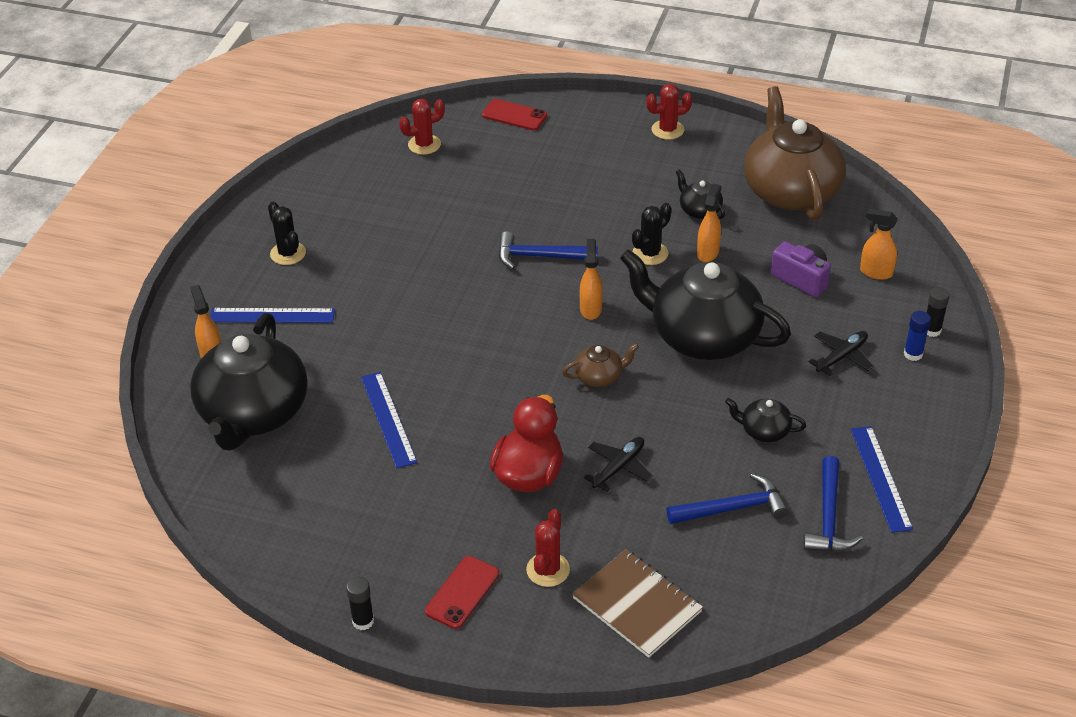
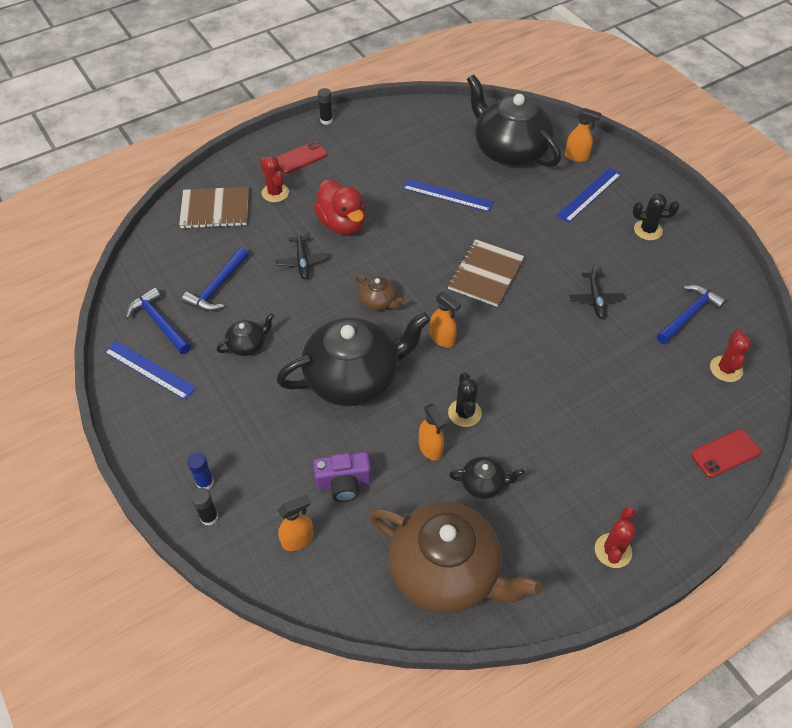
camera: 130 degrees right, 10 degrees up
(462, 592) = (301, 158): red phone -> red phone turned 75 degrees clockwise
(476, 326) = (485, 274): none -> brown notebook
(540, 256) = (523, 349): blue hammer -> blue hammer (688, 315)
(599, 376) = (379, 301): brown teapot -> brown teapot turned 75 degrees counterclockwise
(841, 357) = (251, 438): black plane -> black plane (595, 299)

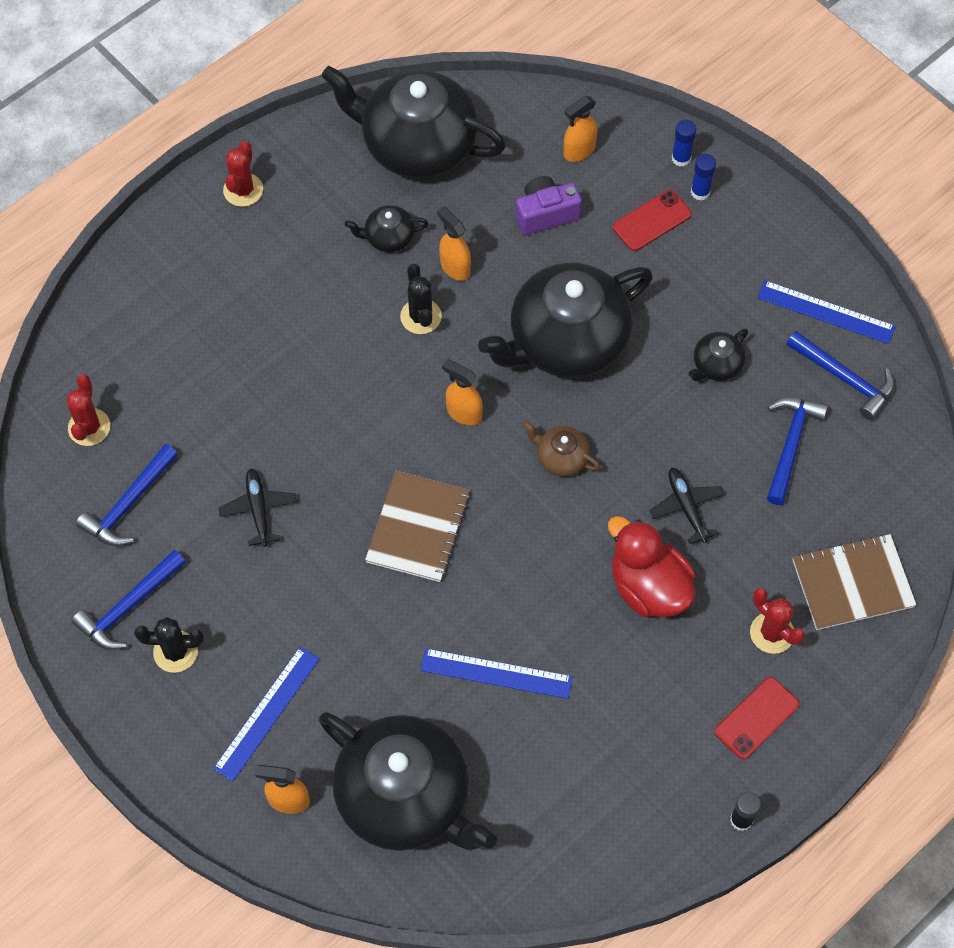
camera: 170 degrees right, 10 degrees up
(209, 517) = (681, 158): black glue stick -> blue glue stick
(446, 571) = (417, 145): brown teapot -> black teapot
(681, 257) = (129, 607): none -> blue hammer
(725, 453) = (107, 314): red phone -> red phone (652, 221)

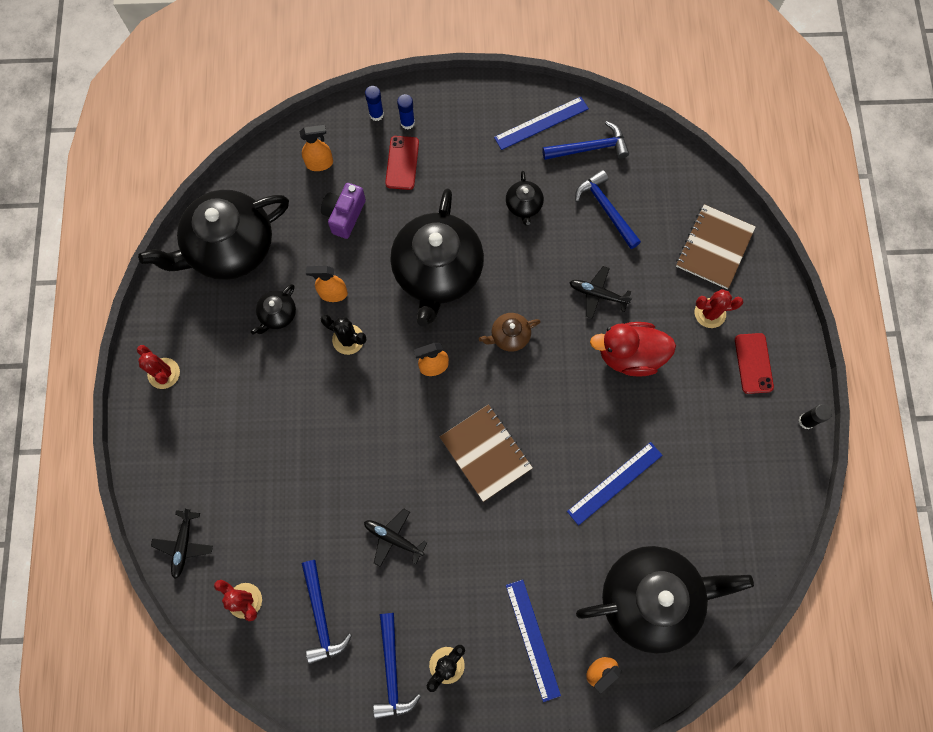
camera: 50 degrees left, 10 degrees up
(97, 335) = (184, 544): none -> black plane
(579, 151) = (320, 163): orange spray bottle -> orange spray bottle turned 105 degrees counterclockwise

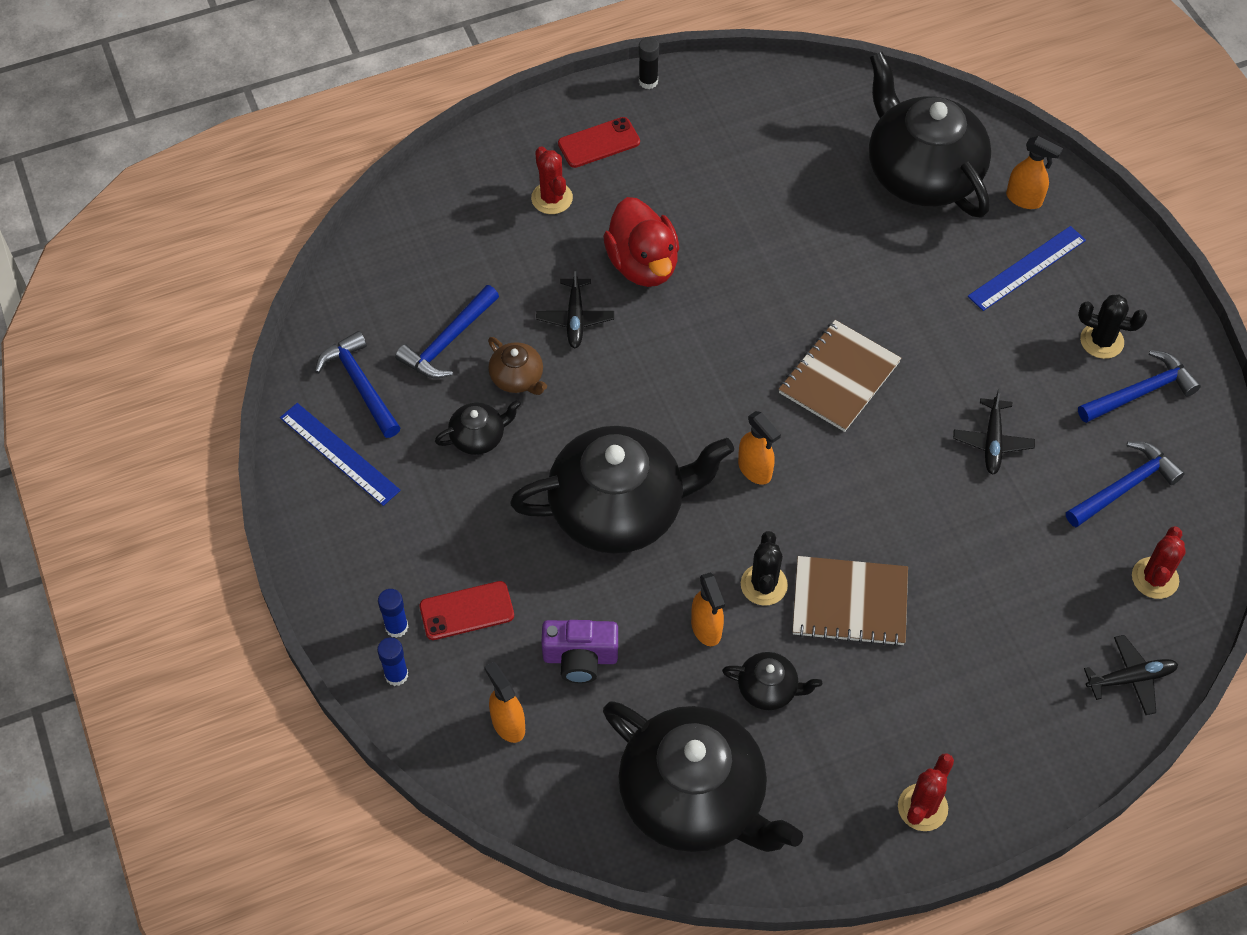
camera: 110 degrees left, 15 degrees down
(509, 336) = (675, 398): brown teapot -> brown teapot (517, 378)
(615, 483) = (809, 238): blue ruler -> none
(714, 247) = (459, 214): brown notebook -> brown notebook (849, 603)

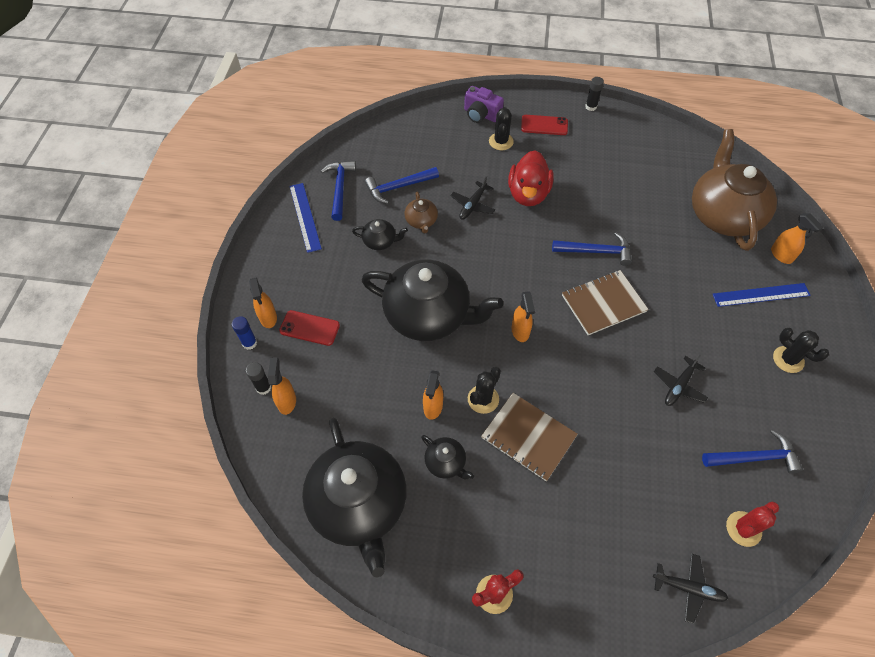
camera: 30 degrees right, 0 degrees up
(396, 627) = (268, 318): blue glue stick -> orange spray bottle
(462, 723) = (263, 387): none -> black glue stick
(552, 198) = (501, 141): red cactus -> black cactus
(580, 658) = (351, 386): purple camera -> purple camera (481, 115)
(921, 173) = (723, 215): black teapot -> brown teapot
(1140, 392) = (798, 403): blue hammer -> blue hammer (596, 251)

